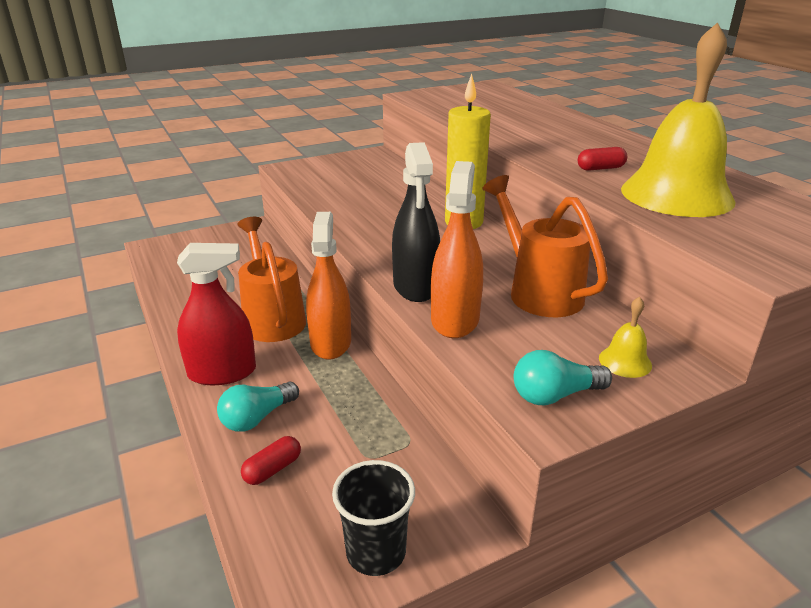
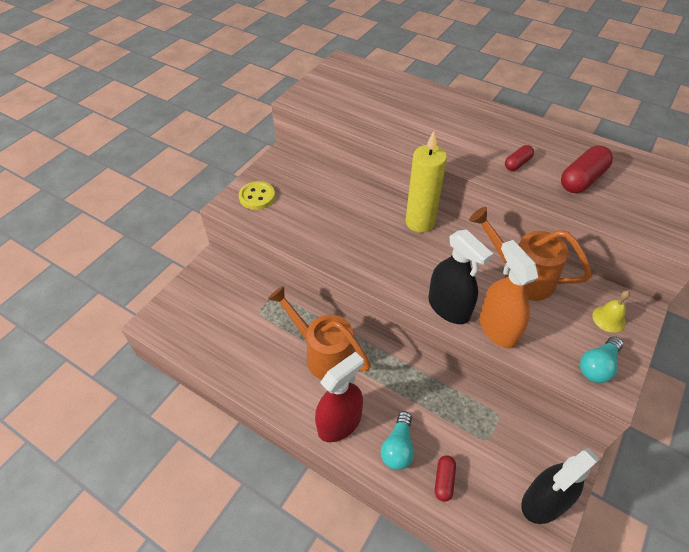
camera: 30 degrees left, 20 degrees up
(319, 169) = (257, 197): none -> yellow button
(331, 343) = (384, 358): orange spray bottle -> none
(376, 552) = (544, 501): black cup -> black spray bottle
(676, 195) = (582, 179): yellow bell -> red capsule

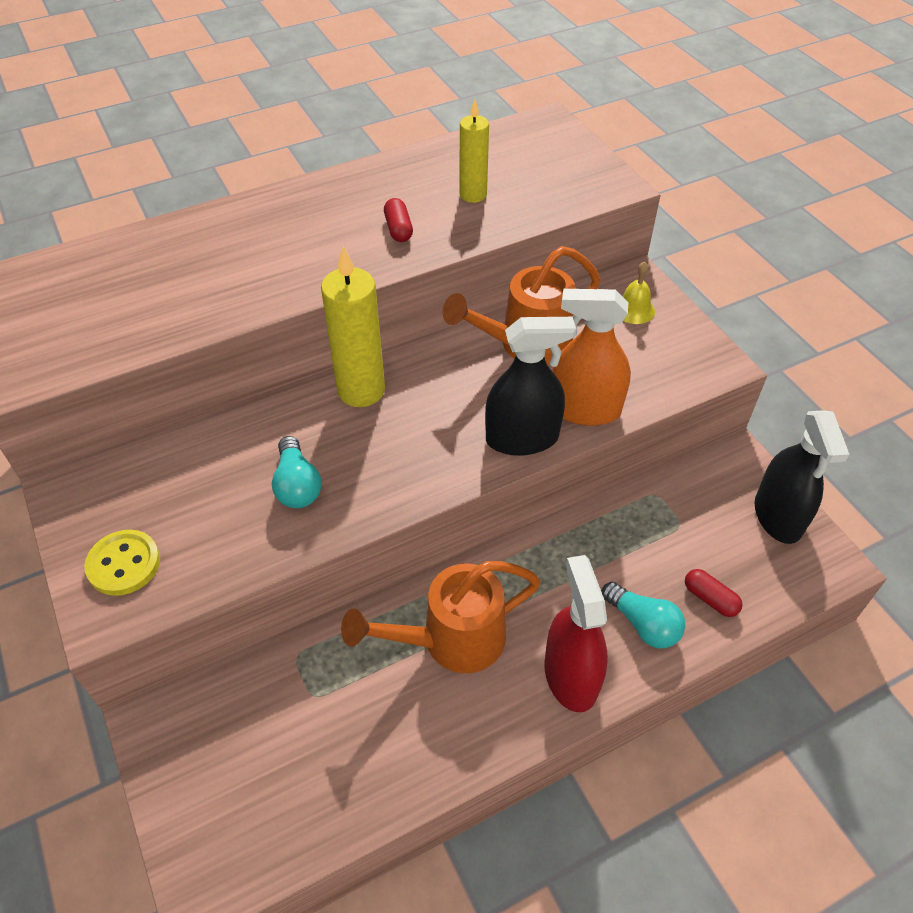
camera: 60 degrees left, 0 degrees up
(582, 179) = (473, 195): red capsule -> yellow candle
(597, 366) = (686, 356): turquoise light bulb -> turquoise light bulb (297, 485)

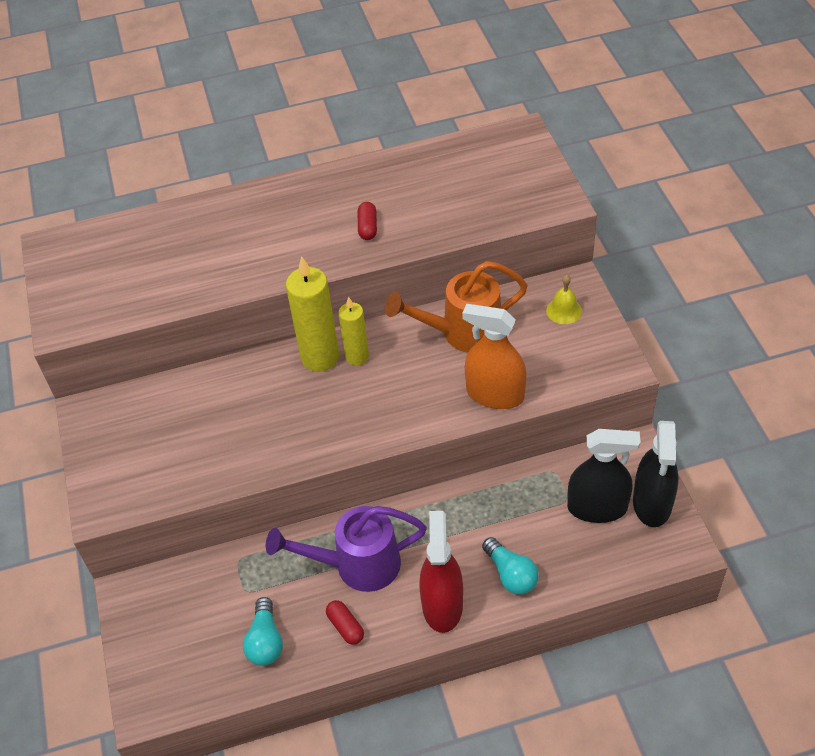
camera: 15 degrees right, 0 degrees up
(124, 564) = (120, 473): yellow button -> none
(297, 485) = (255, 429): turquoise light bulb -> turquoise light bulb (265, 641)
(452, 640) = (357, 565): orange watering can -> purple watering can
(473, 195) = (437, 200): yellow candle -> yellow candle (357, 356)
(522, 438) = (437, 413): black spray bottle -> black spray bottle (597, 507)
(710, 599) = (571, 562): red capsule -> red capsule (345, 627)

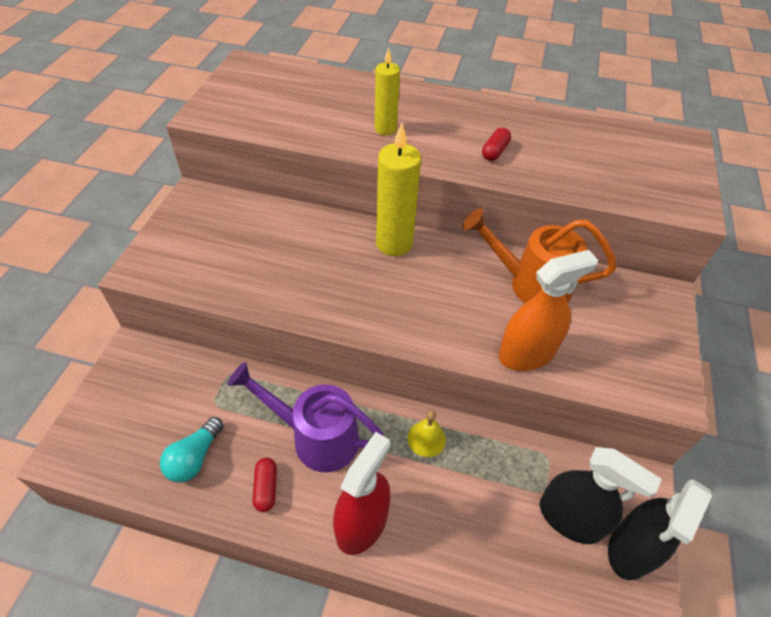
camera: 25 degrees right, 0 degrees up
(357, 356) = (425, 258): yellow candle -> yellow candle (385, 129)
(495, 394) = (526, 353): orange spray bottle -> orange spray bottle turned 105 degrees clockwise
(511, 574) = (444, 534): turquoise light bulb -> none
(564, 310) = (640, 312): yellow bell -> yellow bell (426, 438)

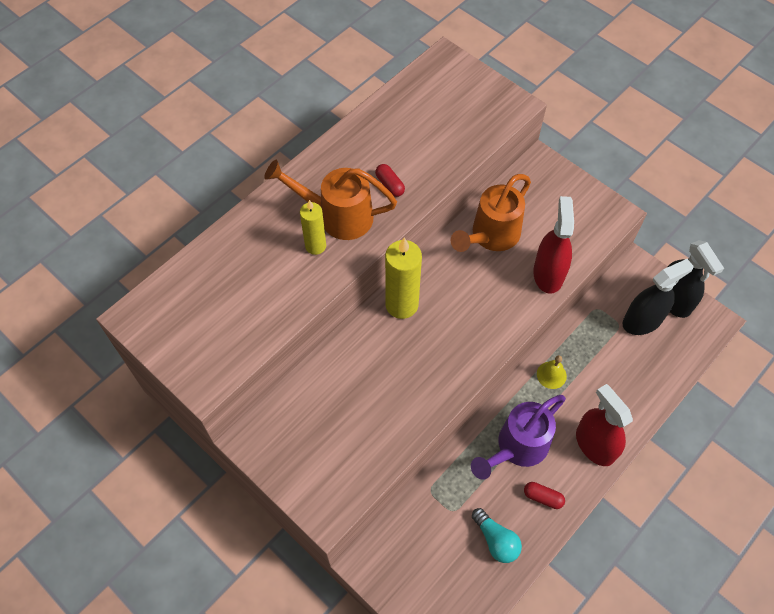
camera: 60 degrees left, 10 degrees up
(429, 132) = (338, 216): none -> orange watering can
(526, 353) = (548, 274): orange spray bottle -> red spray bottle

